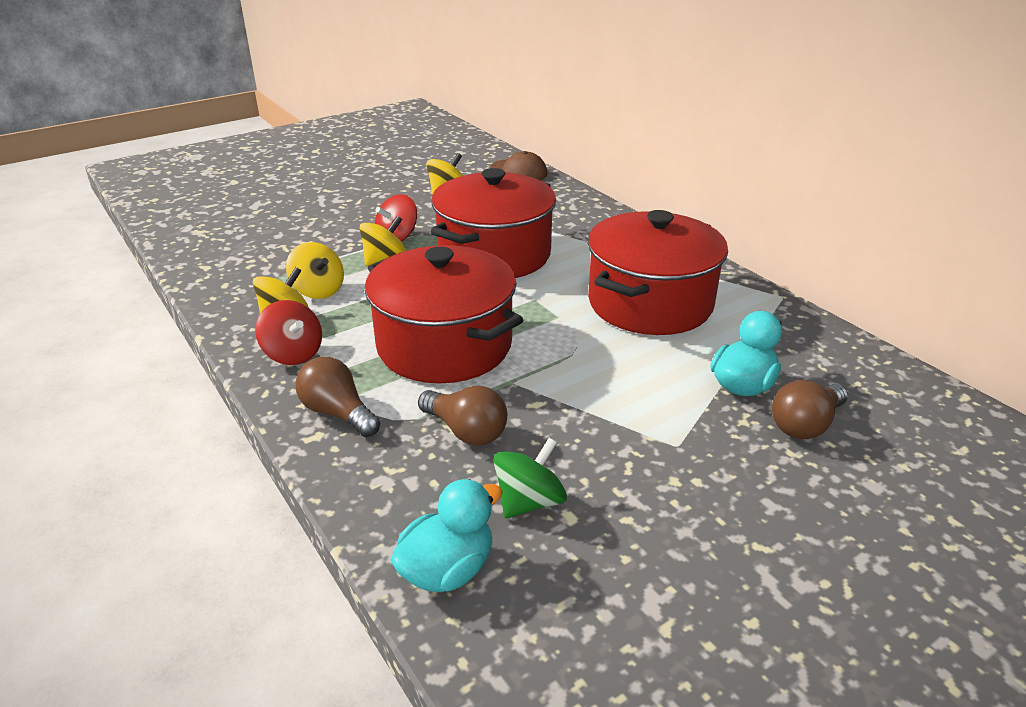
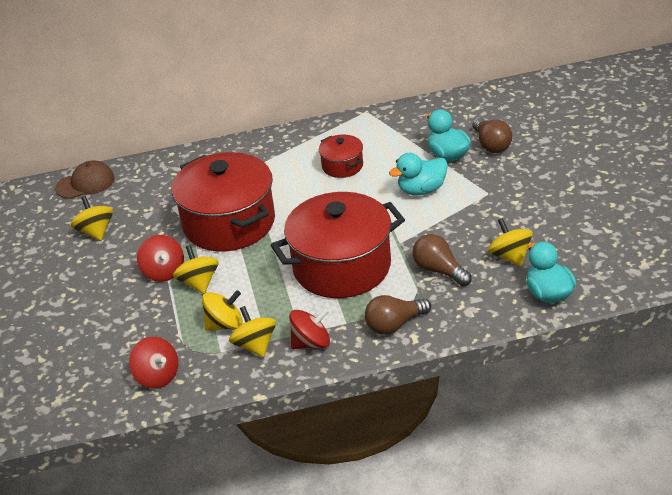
camera: 65 degrees left, 5 degrees up
(231, 271) = (157, 376): none -> red spinning top
(466, 431) = (439, 270): brown light bulb -> brown light bulb turned 105 degrees counterclockwise
(529, 501) = (510, 256): green spinning top -> yellow spinning top
(642, 378) = (421, 190): none -> turquoise duck
(650, 303) = (342, 166): red pot -> red pot, size x0.47

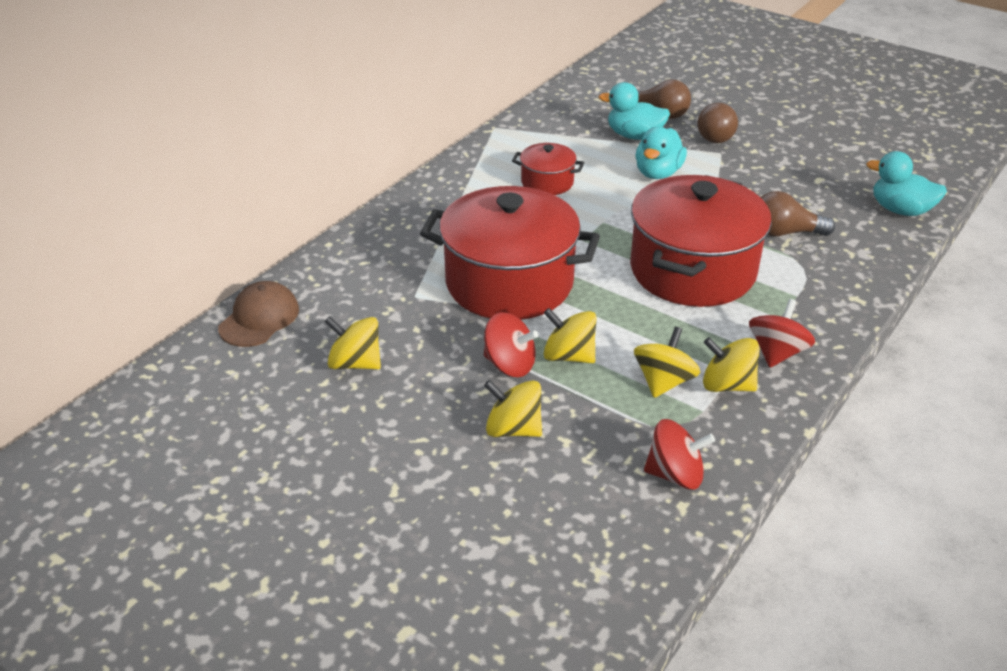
camera: 45 degrees left, 0 degrees up
(394, 324) = (823, 297): brown light bulb -> brown light bulb (717, 135)
(510, 256) = (822, 195): yellow spinning top -> yellow spinning top (513, 429)

